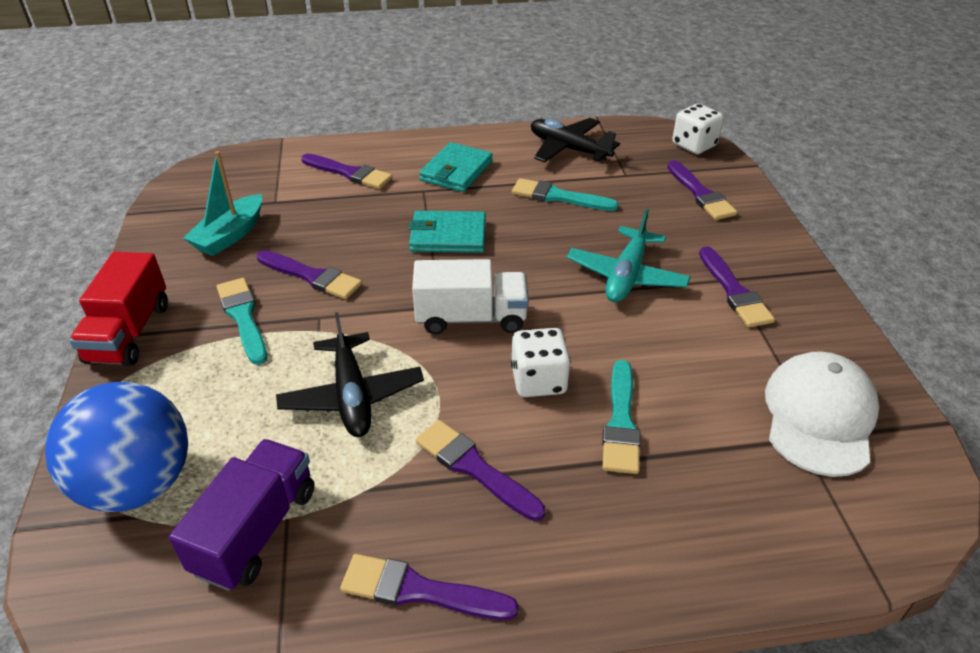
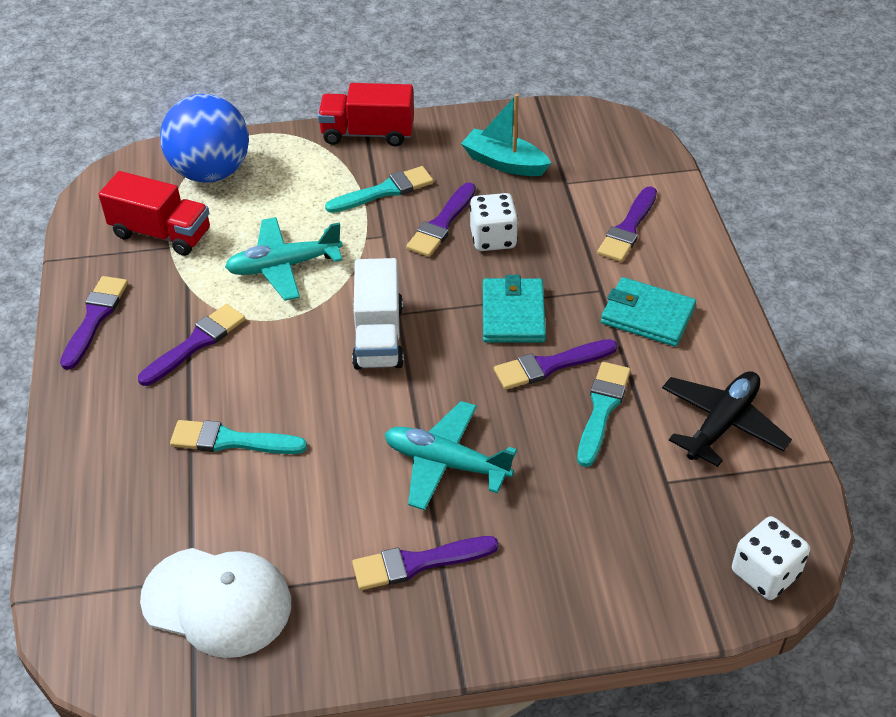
camera: 90 degrees right, 5 degrees up
(256, 530) = (161, 233): purple truck -> red truck
(352, 396) = (283, 266): black plane -> turquoise plane
(538, 380) = (289, 384): white dice -> white dice (493, 238)
(700, 194) = (628, 561): purple brush -> purple brush (550, 365)

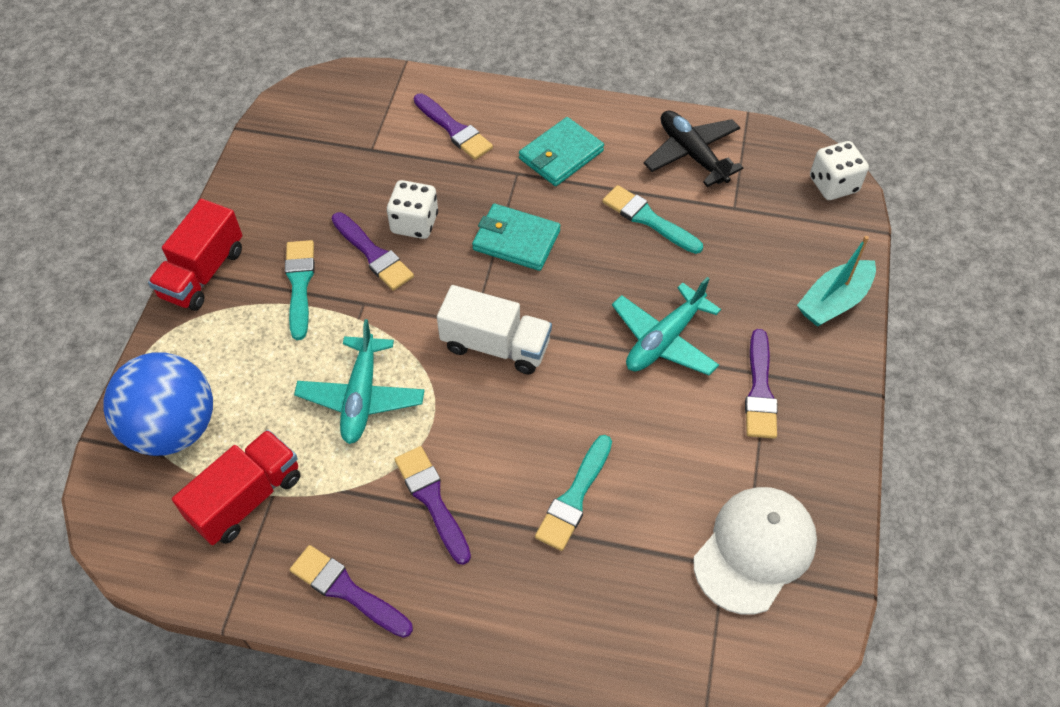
camera: 70 degrees left, 10 degrees up
(504, 163) = (317, 182): turquoise boat -> turquoise boat (834, 301)
(550, 365) = (587, 235): purple brush -> none

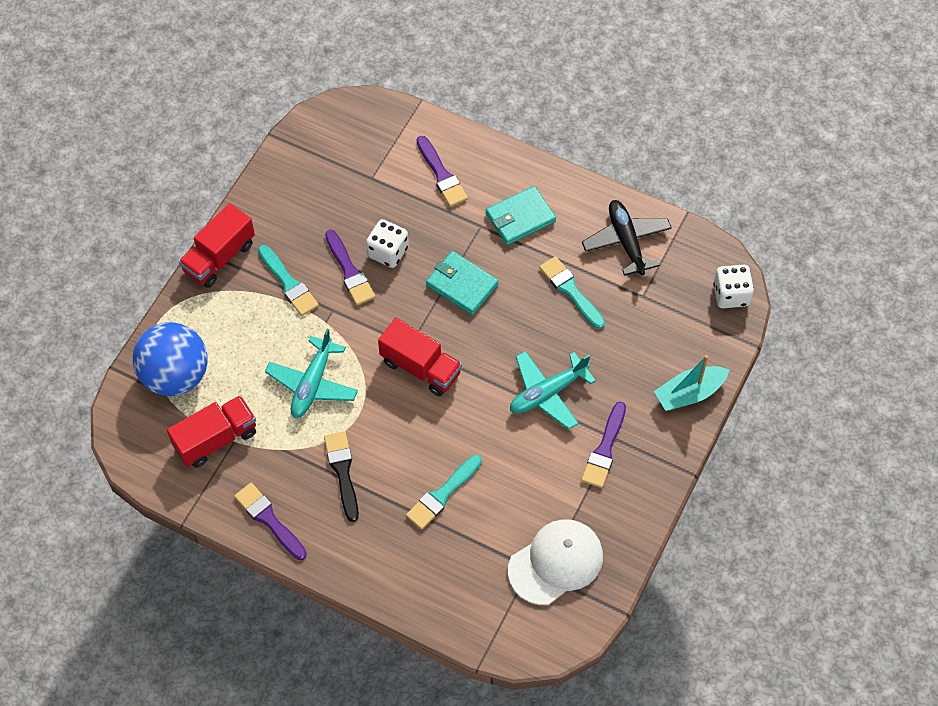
camera: 15 degrees right, 5 degrees up
(300, 284) = (289, 283): turquoise brush -> turquoise brush turned 135 degrees clockwise
(432, 500) = (342, 472): purple brush -> black brush
(495, 345) = (420, 367): white truck -> red truck

